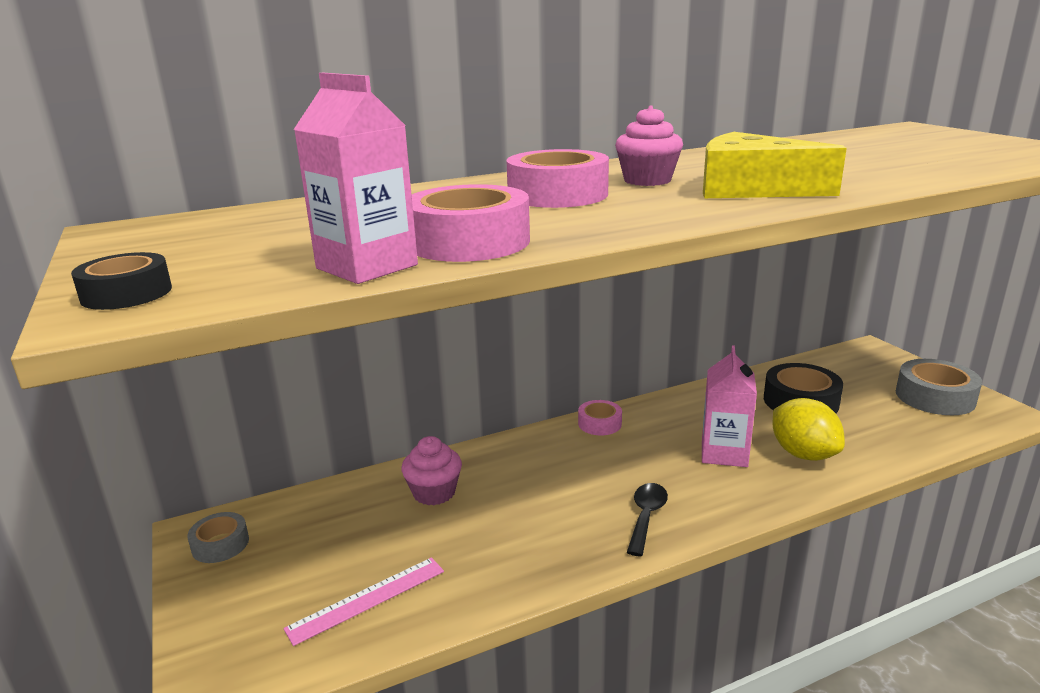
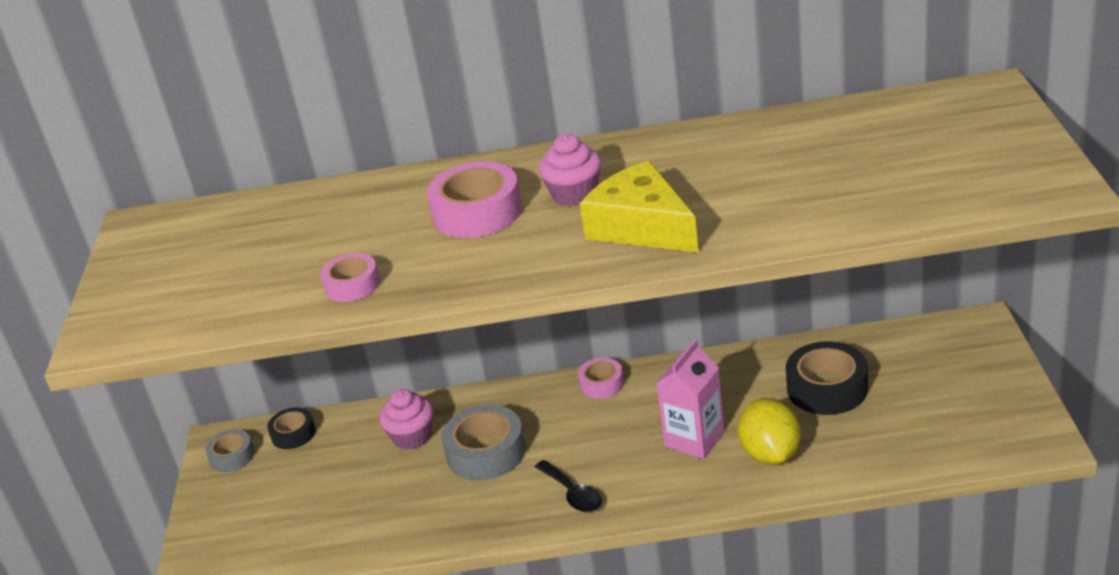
camera: 25 degrees right, 10 degrees up
(126, 293) = (116, 318): black tape -> black tape (293, 434)
(367, 267) = (266, 310): pink carton -> none
(367, 599) = (317, 525): pink ruler -> none
(468, 242) = (352, 285): pink tape -> pink tape, size x0.58
(646, 517) = (573, 494): black spoon -> black spoon turned 105 degrees clockwise
(935, 397) = (982, 406): grey tape -> grey tape (486, 452)

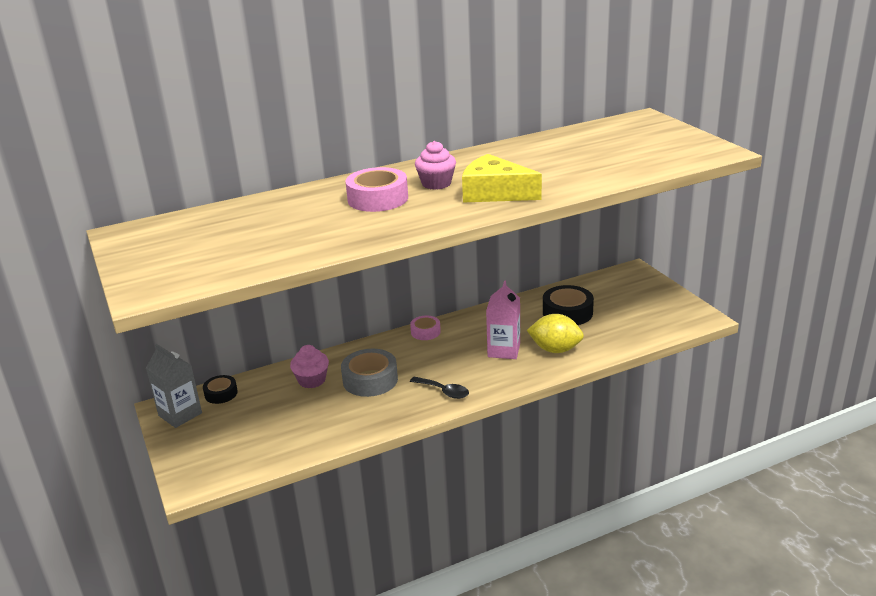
camera: 25 degrees left, 5 degrees down
(232, 456) = (180, 414): grey tape -> grey carton
(352, 285) = (320, 242): pink tape -> none
(770, 453) = (555, 349): yellow lemon -> yellow lemon turned 45 degrees counterclockwise

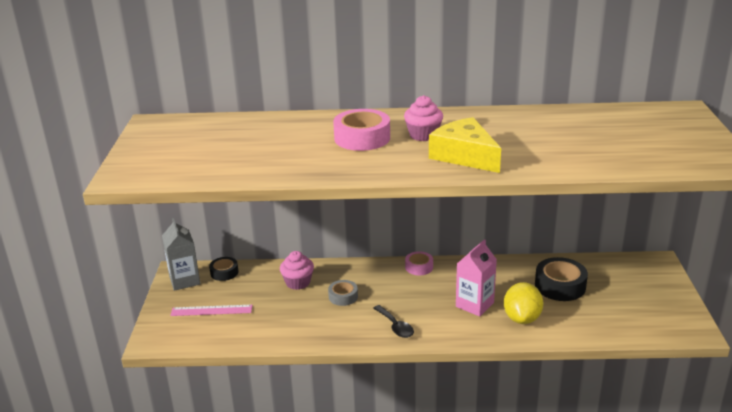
camera: 25 degrees right, 0 degrees up
(236, 434) = (211, 310): none -> pink ruler
(370, 380) = (343, 296): grey tape -> grey tape, size x0.58
(555, 349) = (522, 318): yellow lemon -> yellow lemon turned 60 degrees clockwise

